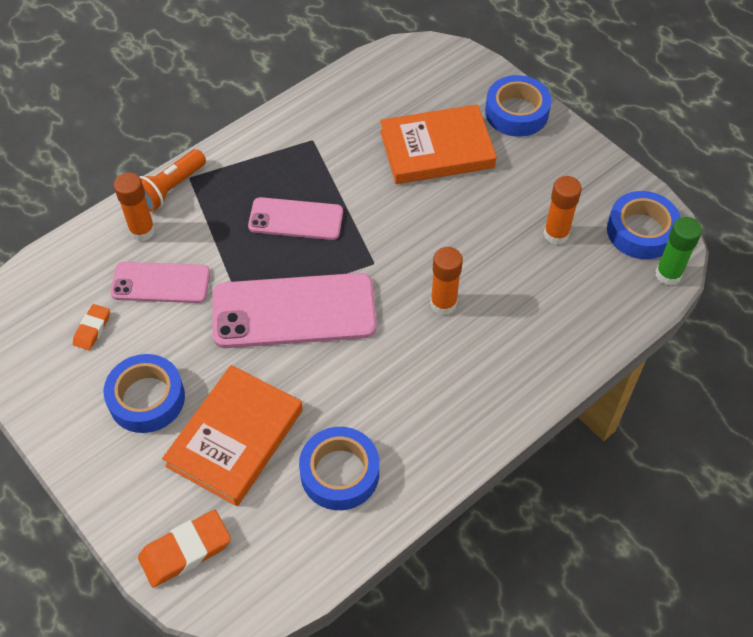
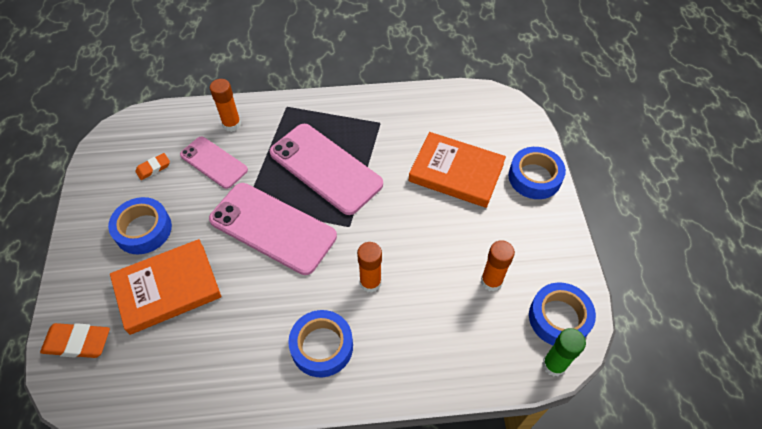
camera: 35 degrees right, 0 degrees up
(170, 189) = (270, 107): orange flashlight -> none
(296, 219) = (325, 168): pink phone -> pink phone, size x1.67
(339, 473) = (206, 356): blue tape -> blue tape (322, 346)

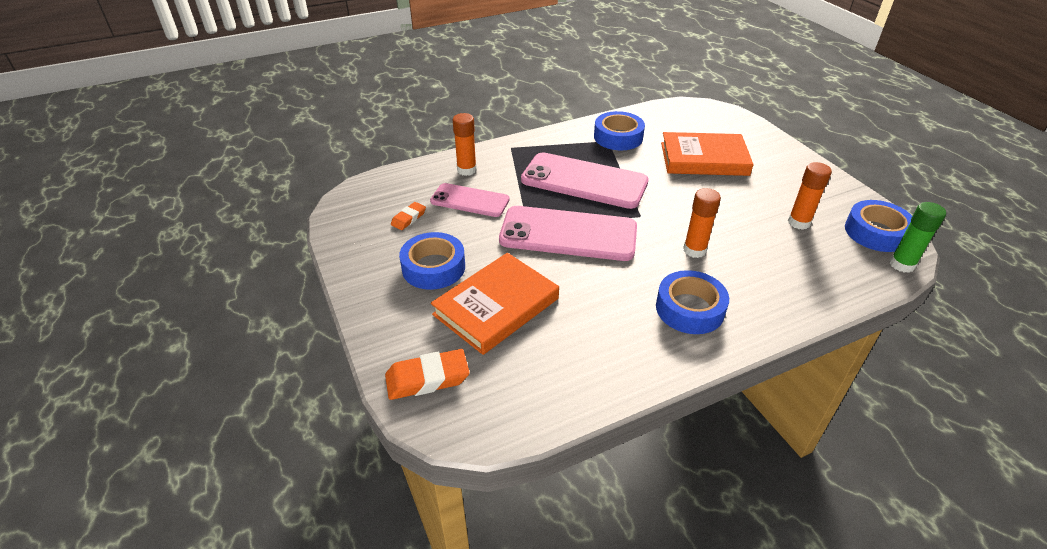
camera: 20 degrees left, 15 degrees down
(534, 177) = (771, 148): blue tape -> blue tape (618, 137)

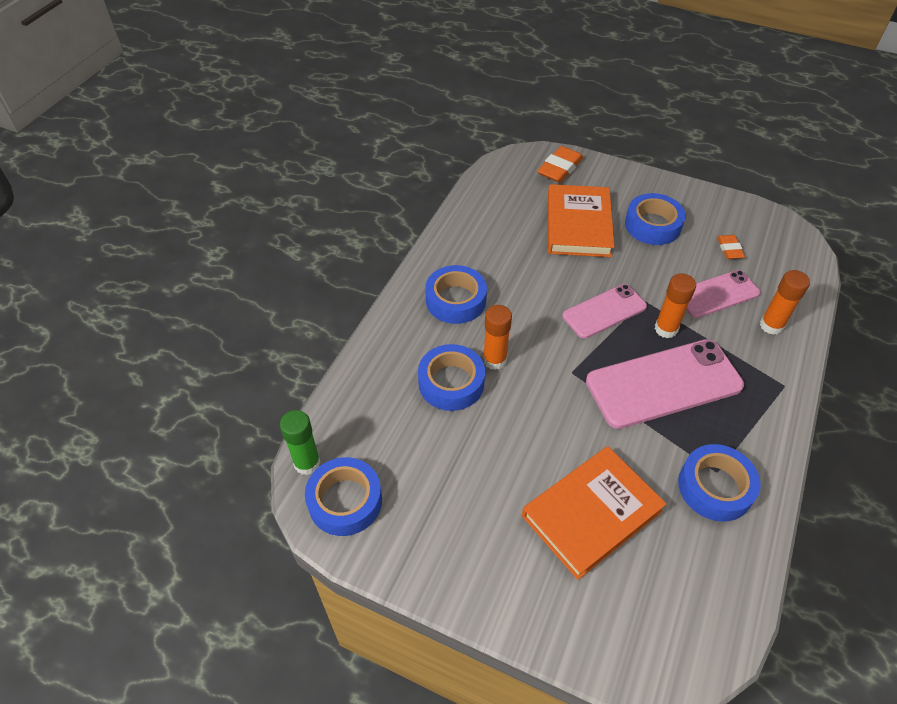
camera: 140 degrees right, 10 degrees up
(568, 234) = (604, 311): pink phone -> pink phone, size x0.60
(745, 254) = (451, 383): none -> blue tape
(799, 222) = (427, 463): orange glue stick -> orange glue stick (666, 329)

